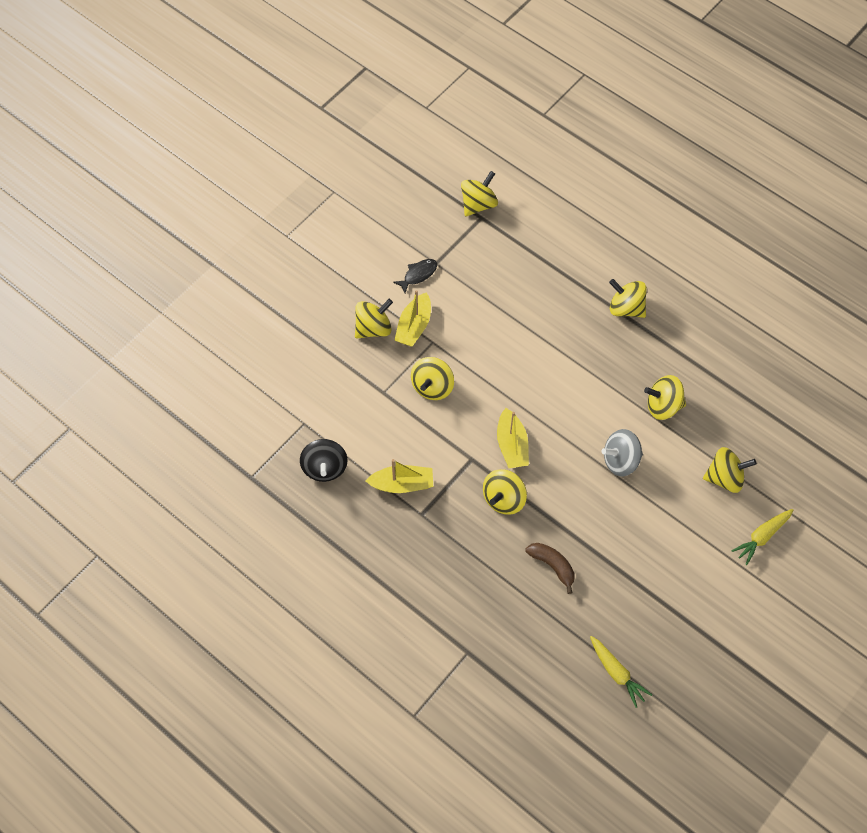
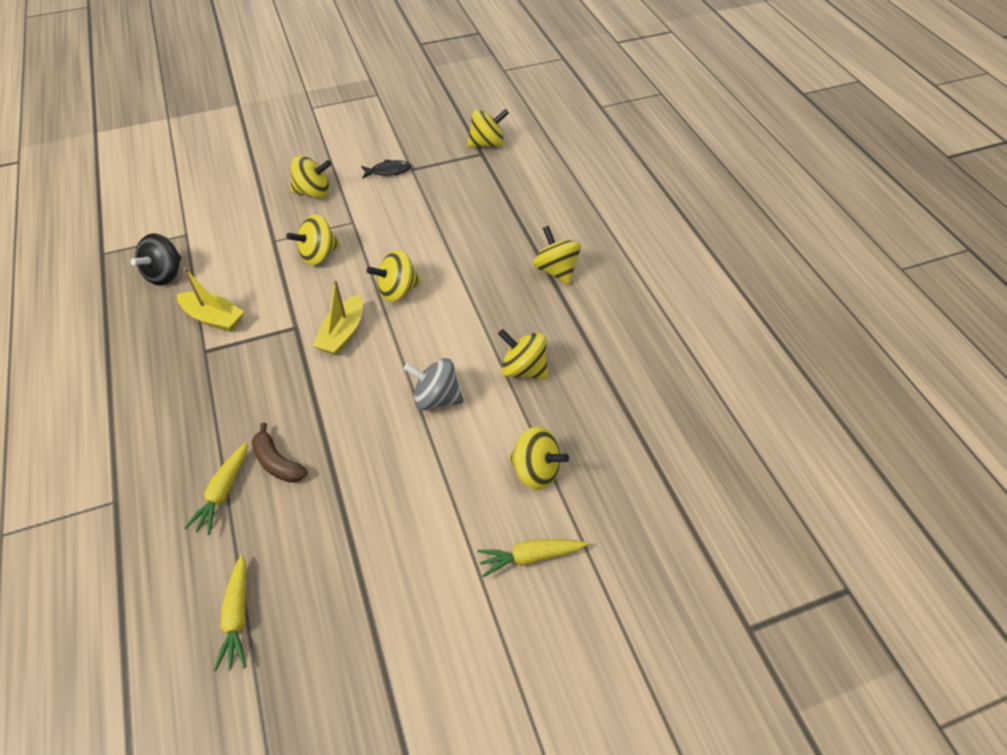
camera: 30 degrees right, 10 degrees down
(414, 326) = (348, 205): yellow boat -> none
(504, 499) = (290, 376): yellow spinning top -> yellow spinning top (397, 290)
(535, 605) = (223, 492): none -> yellow carrot
(552, 566) = (277, 462): brown banana -> brown banana turned 150 degrees clockwise

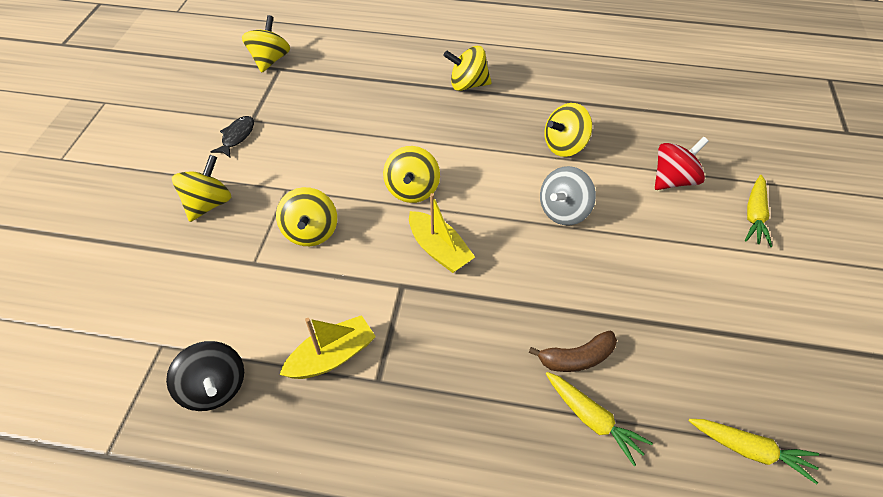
camera: 60 degrees left, 0 degrees up
(536, 470) = (673, 180): yellow spinning top -> red spinning top

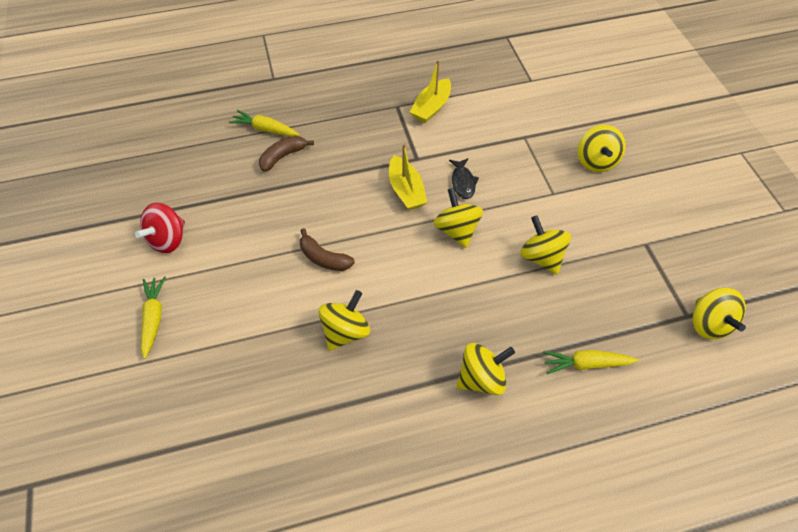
camera: 155 degrees right, 5 degrees up
(215, 388) = (482, 74): black spinning top -> none
(237, 136) = (638, 222): black fish -> black fish (463, 182)
(311, 232) = (505, 169): yellow spinning top -> yellow spinning top (541, 257)
(439, 250) = (406, 190): yellow boat -> yellow boat turned 135 degrees counterclockwise
(563, 211) = (324, 258): grey spinning top -> brown banana
(673, 180) = (231, 330): red spinning top -> red spinning top (168, 239)
(750, 450) = (171, 145): yellow carrot -> yellow carrot (586, 364)

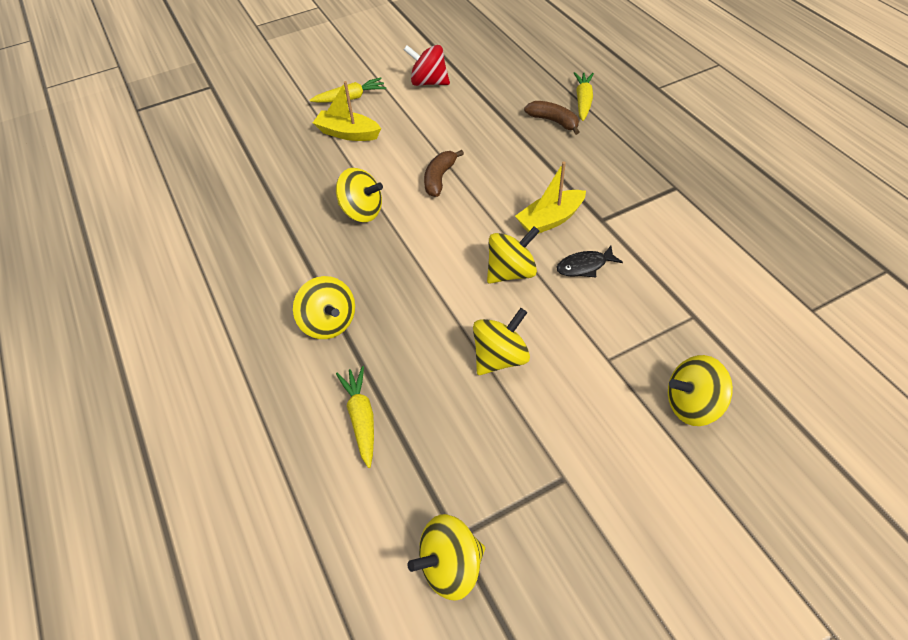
camera: 80 degrees right, 5 degrees down
(431, 107) = (691, 217): yellow boat -> yellow boat (348, 133)

